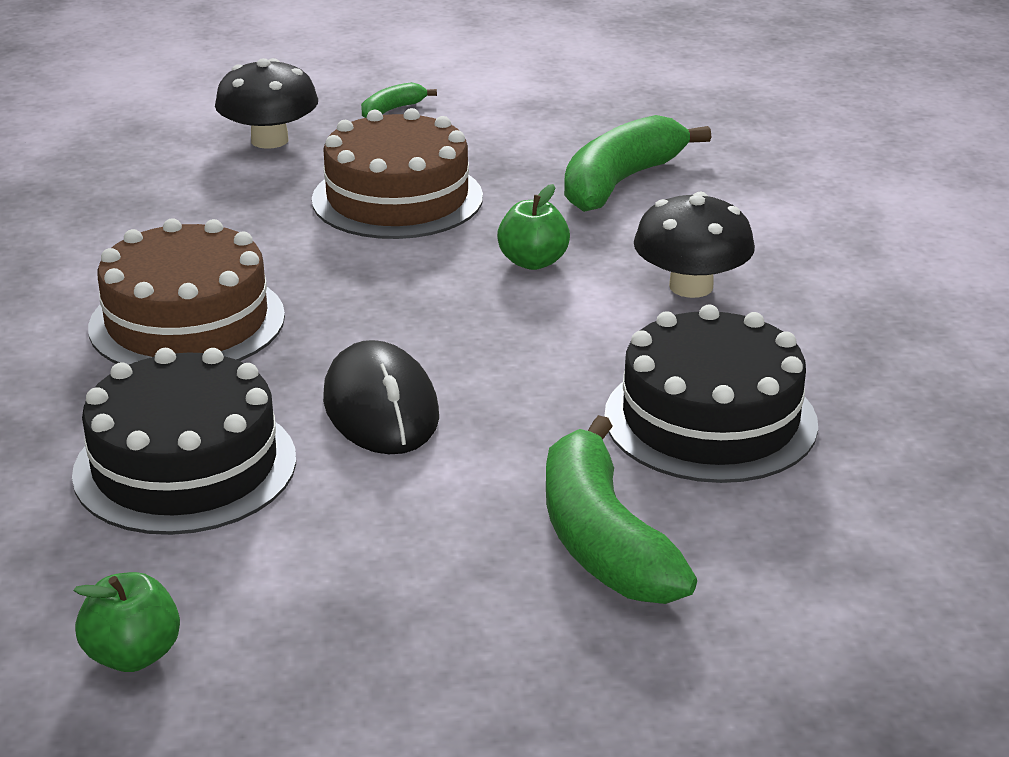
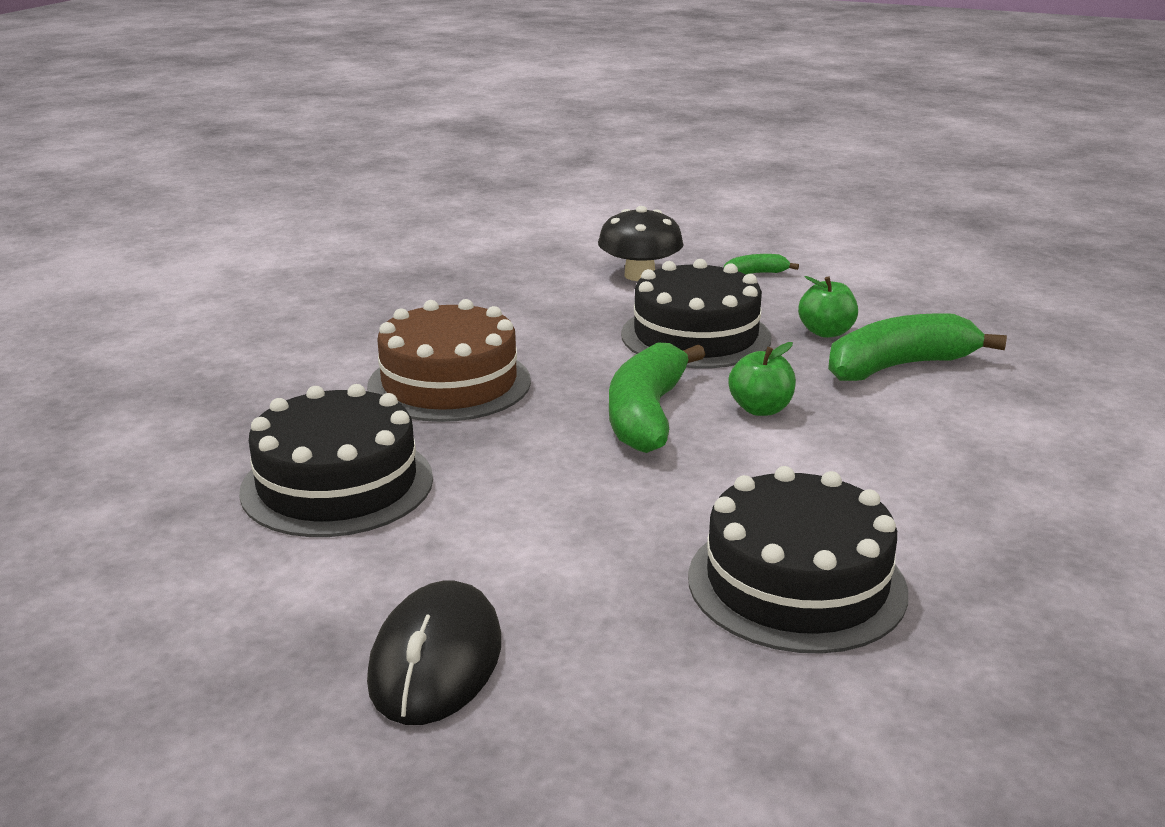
camera: 30 degrees right, 5 degrees down
(133, 655) = (150, 611): green apple -> green apple (826, 332)
(380, 408) = (523, 486): black mouse -> black mouse (436, 661)
(397, 198) = (695, 336): brown cake -> black cake
(602, 540) = (595, 655): green banana -> green banana (646, 414)
(691, 286) = (885, 465): black mushroom -> none

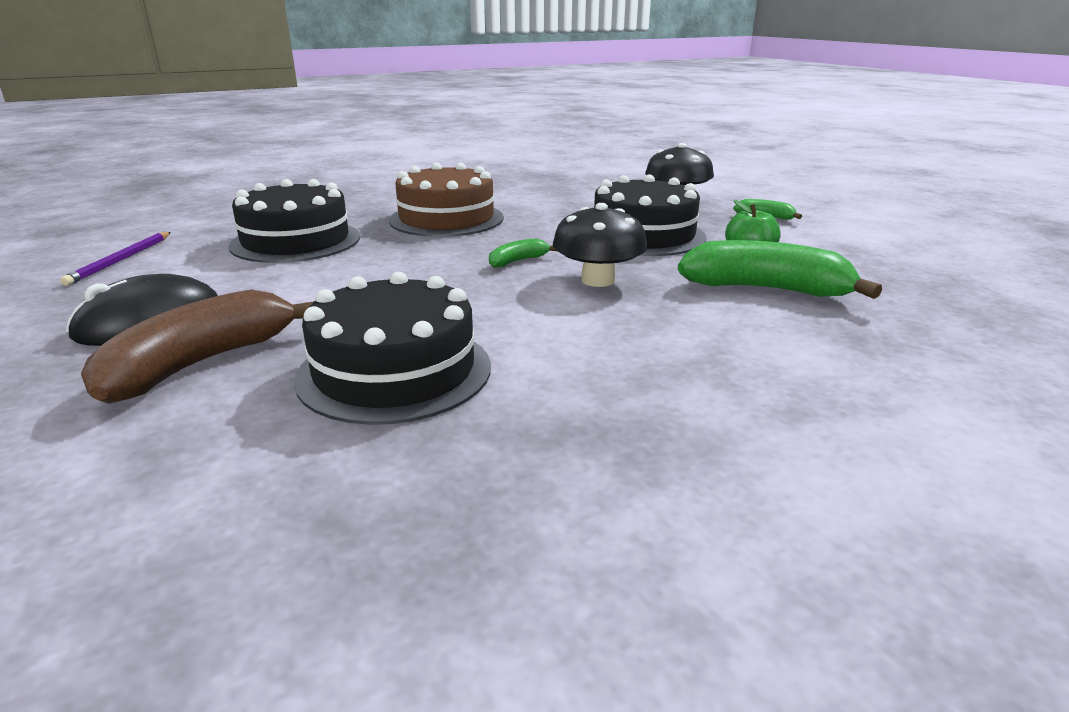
camera: 40 degrees right, 0 degrees up
(159, 611) = (121, 260): none -> purple pencil
(613, 670) = (200, 363): none -> brown banana
(646, 414) = (517, 261): green banana -> green banana, size x0.47
(760, 409) = (598, 280): green apple -> black mushroom

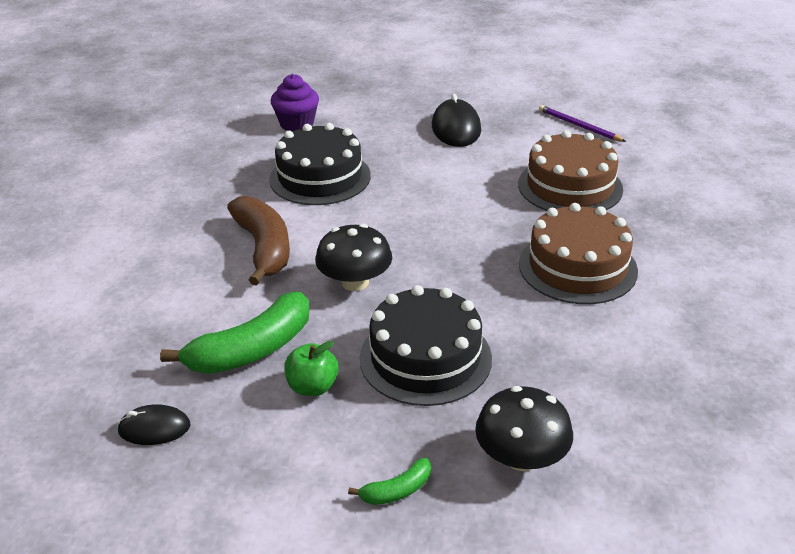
camera: 125 degrees right, 10 degrees up
(173, 479) = (297, 124): none -> purple cupcake
(200, 363) = (387, 136): brown banana -> brown banana (264, 248)
(296, 241) = (570, 186): black cake -> brown cake
(517, 261) = (429, 263): green banana -> none
(916, 291) = (154, 428): none -> black mouse

